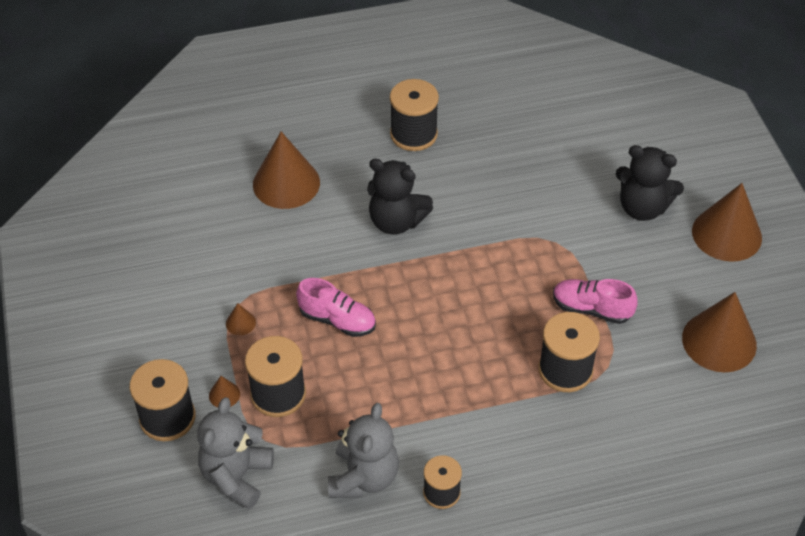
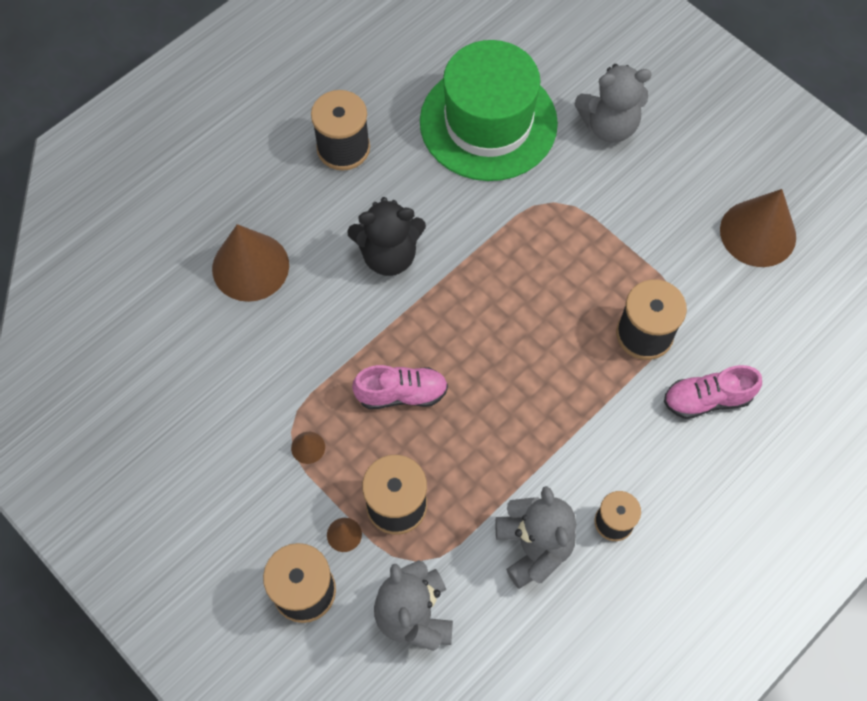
camera: 30 degrees left, 15 degrees up
(542, 164) = (488, 122): none -> green hat
(591, 309) = (628, 257): pink shoe -> pink shoe (707, 399)
(642, 208) = (609, 125): black teddy bear -> grey teddy bear
(726, 234) = (699, 117): brown cone -> none

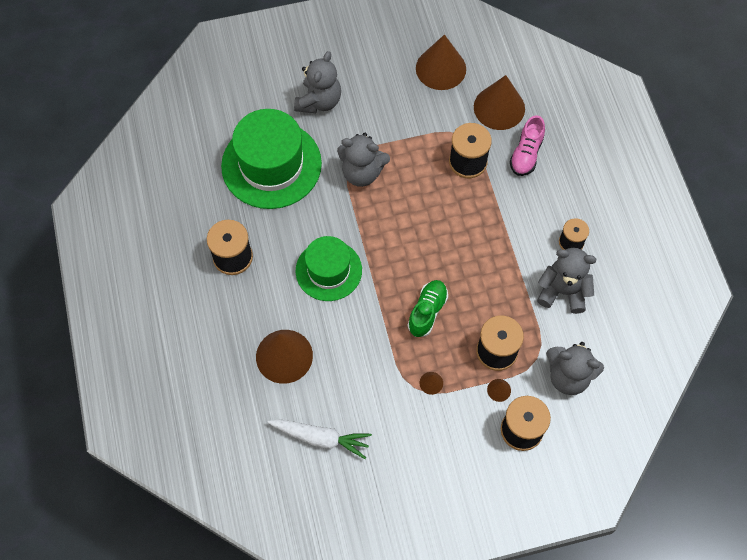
camera: 60 degrees left, 0 degrees up
(169, 360) = (321, 438): none -> white carrot
(389, 255) = (328, 270): black teddy bear -> green hat
(401, 394) = (427, 312): pink shoe -> green shoe
(544, 222) = (362, 172): none -> grey teddy bear
(752, 331) = (499, 107): none -> brown cone

